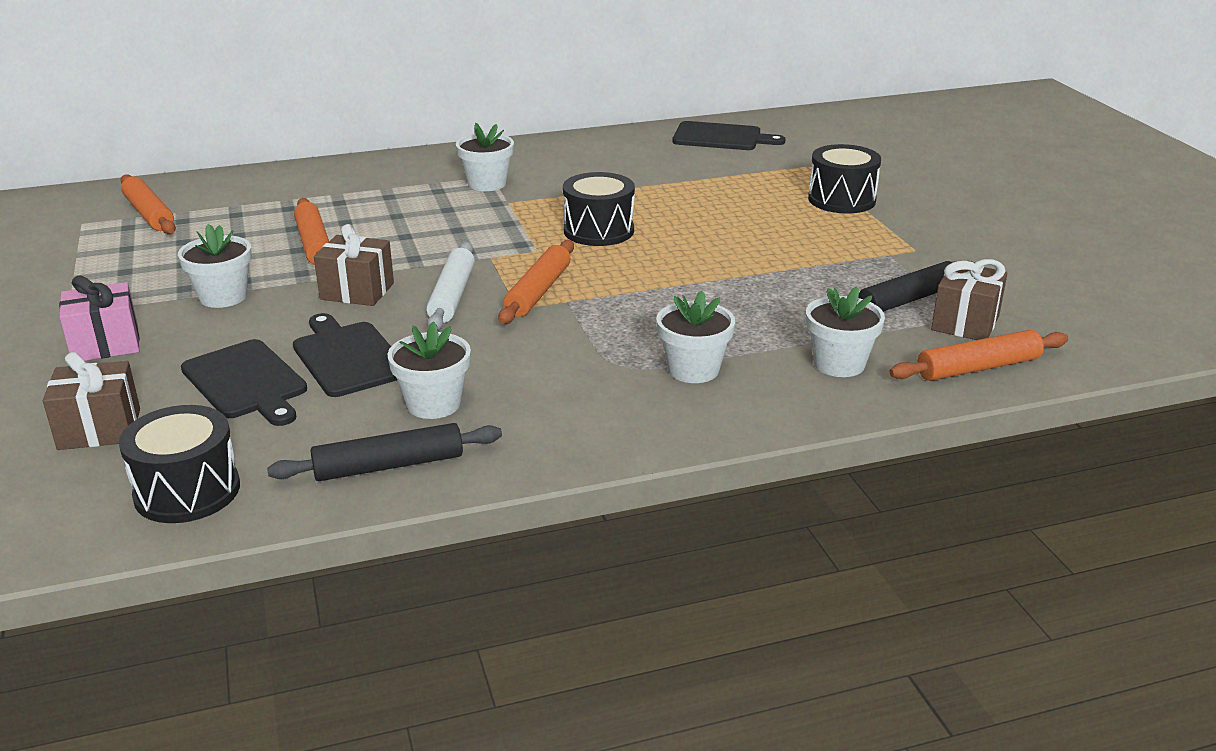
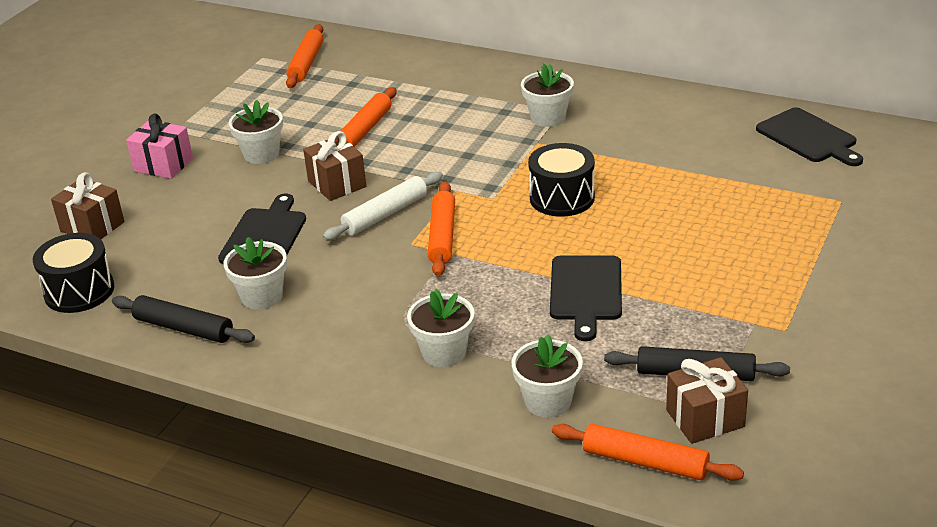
camera: 45 degrees right, 5 degrees up
(246, 382) = (193, 228): black cutting board -> black cutting board (586, 292)
(538, 291) = (442, 236): orange rolling pin -> orange rolling pin turned 60 degrees counterclockwise
(841, 200) = (807, 249): black drum -> none

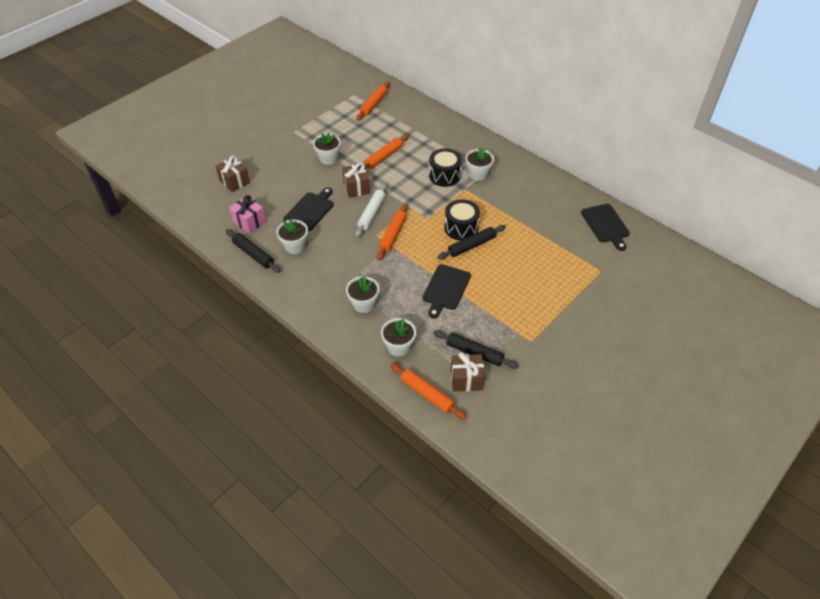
camera: 15 degrees right, 15 degrees up
(79, 291) = (215, 218): black drum -> black drum (444, 175)
(163, 165) = (280, 152): pink gift -> pink gift (249, 222)
(385, 214) = (371, 213): white rolling pin -> white rolling pin turned 45 degrees counterclockwise
(596, 218) = (471, 246): none -> black rolling pin

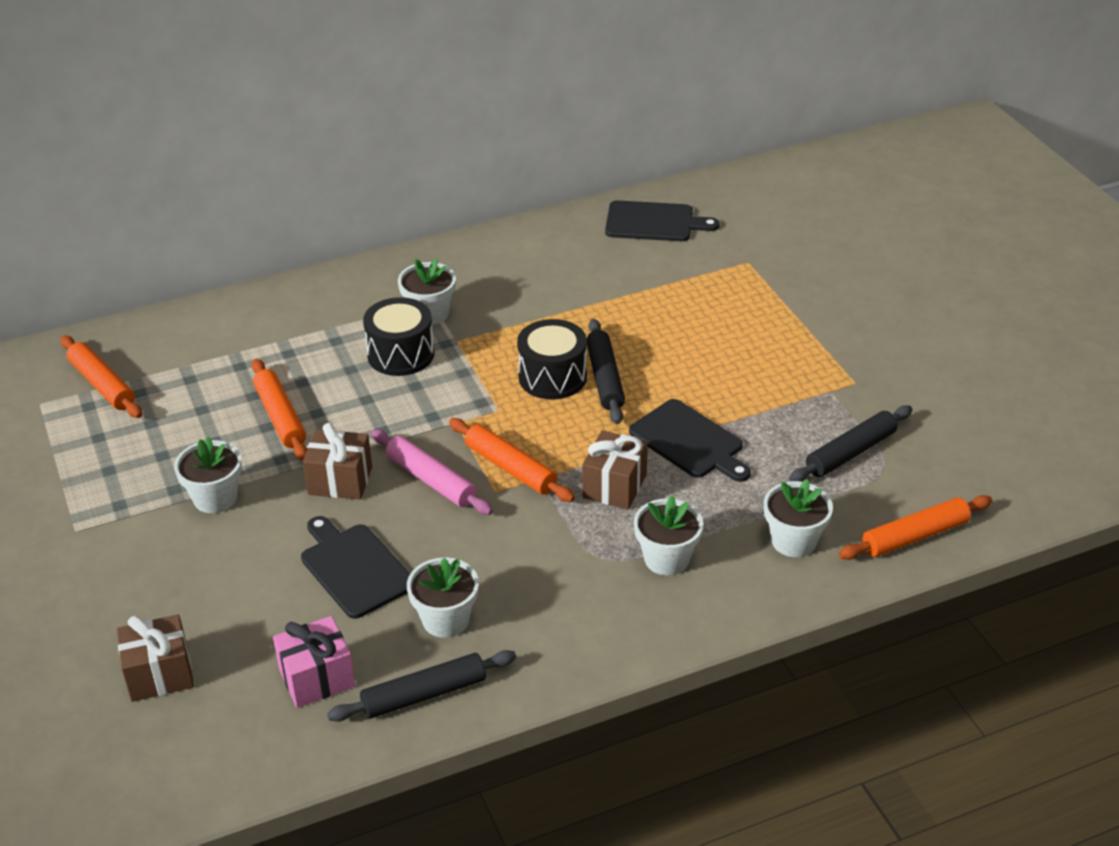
camera: 65 degrees left, 10 degrees down
(371, 213) = (431, 480): white rolling pin -> pink rolling pin
(466, 379) = (902, 479): brown gift -> brown gift (614, 486)

